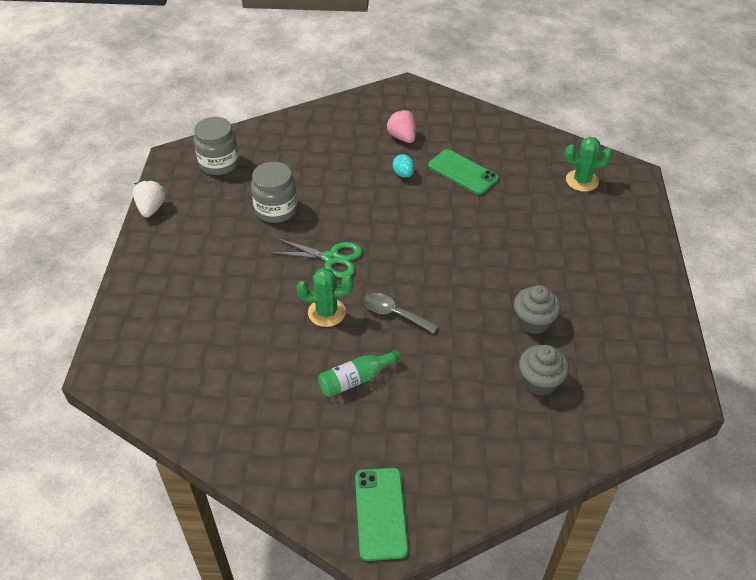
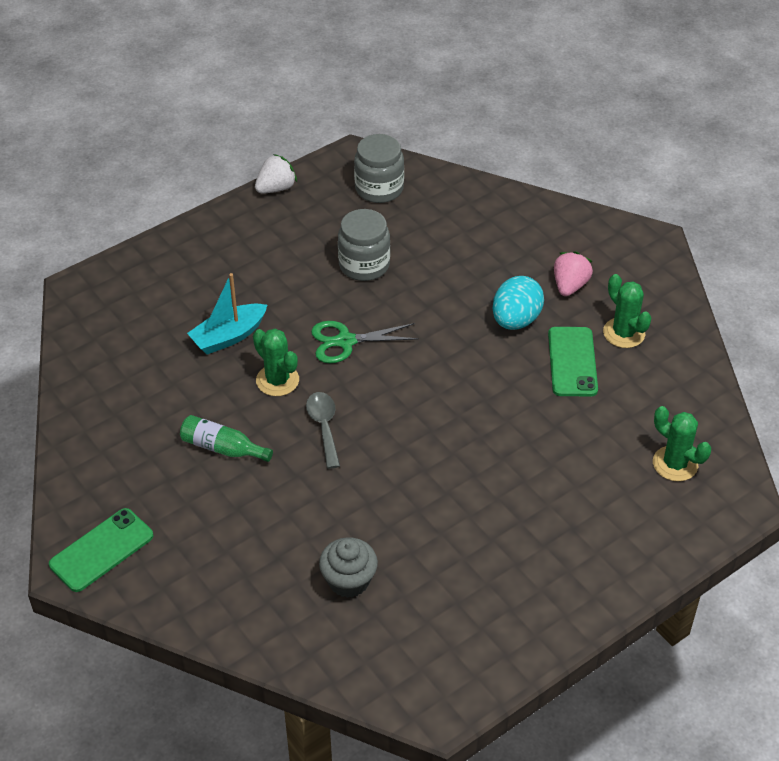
camera: 50 degrees right, 0 degrees up
(256, 314) = (229, 336): none -> turquoise boat
(331, 258) = (345, 341): green scissors -> green scissors turned 105 degrees clockwise
(403, 174) = (515, 320): turquoise egg -> turquoise egg, size x1.79
(463, 140) = (624, 333): none -> green cactus
(533, 321) = (420, 534): grey cupcake -> none

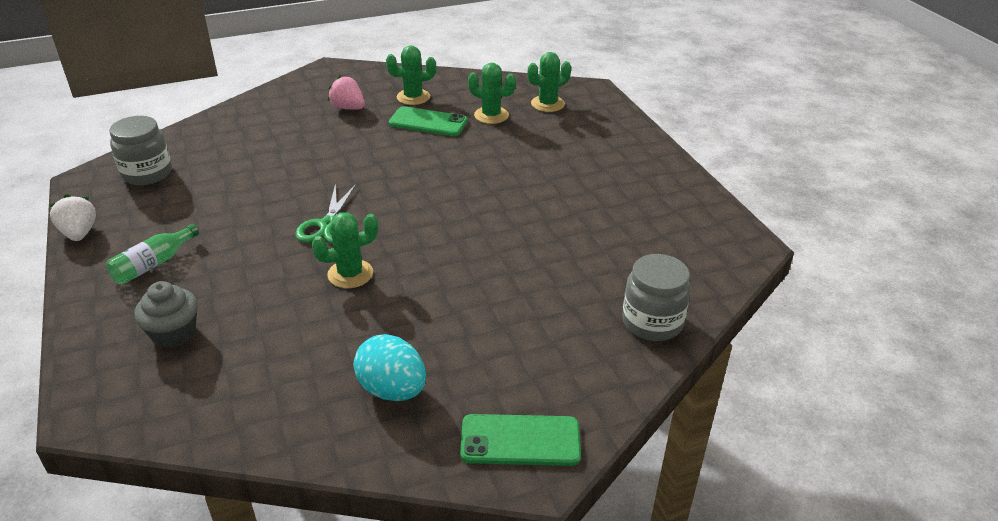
camera: 75 degrees left, 10 degrees down
(101, 550) = (520, 440): green phone -> green phone turned 60 degrees counterclockwise
(222, 448) = (418, 325): green bottle -> green bottle (153, 264)
(229, 336) = (267, 298): turquoise boat -> none
(324, 426) = (426, 255): grey spoon -> none
(349, 580) = (610, 269): grey cupcake -> grey cupcake (174, 333)
(364, 265) = (239, 198): grey jar -> grey jar (652, 322)
(515, 320) = (367, 137): turquoise egg -> turquoise egg (392, 390)
(617, 415) = (491, 115): none -> green cactus

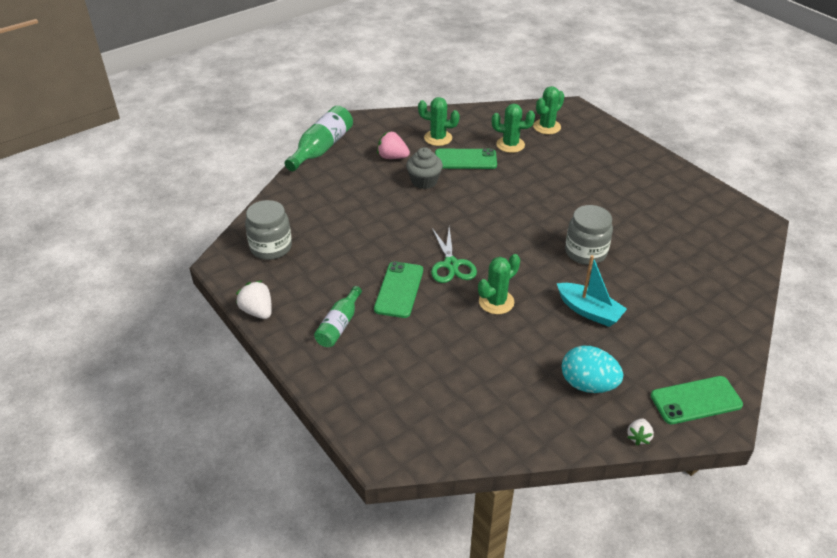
camera: 15 degrees left, 5 degrees up
(174, 333) = (399, 377): grey cupcake -> grey cupcake (424, 181)
(249, 240) = (399, 289): none -> green phone
(279, 89) = (322, 148): none -> green bottle
(411, 468) = (638, 437): none -> white strawberry
(413, 97) = (438, 138): green cactus -> green cactus turned 45 degrees clockwise
(456, 306) = (589, 311): none -> turquoise boat
(652, 322) = (729, 295): grey jar -> grey jar (585, 252)

